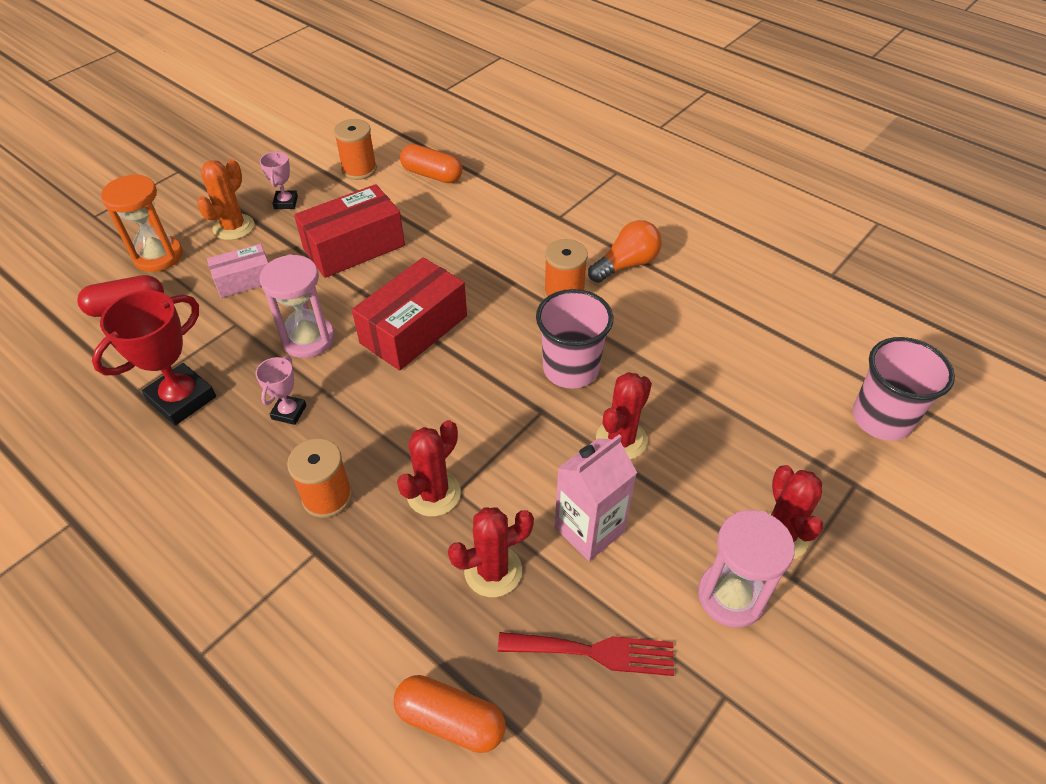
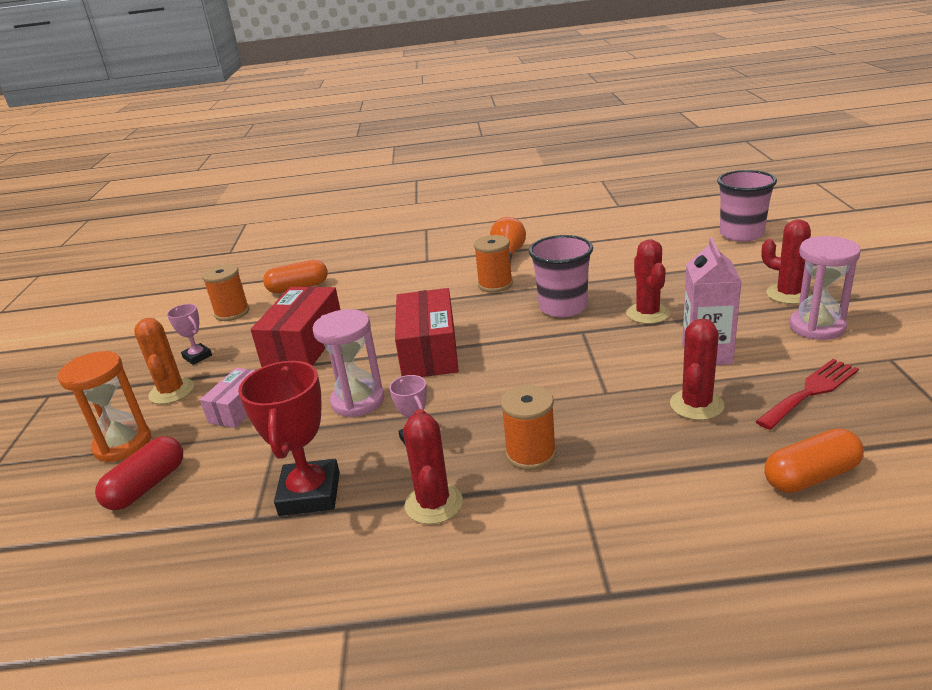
camera: 40 degrees left, 20 degrees down
(433, 493) = (595, 403): red cactus -> red cactus (433, 504)

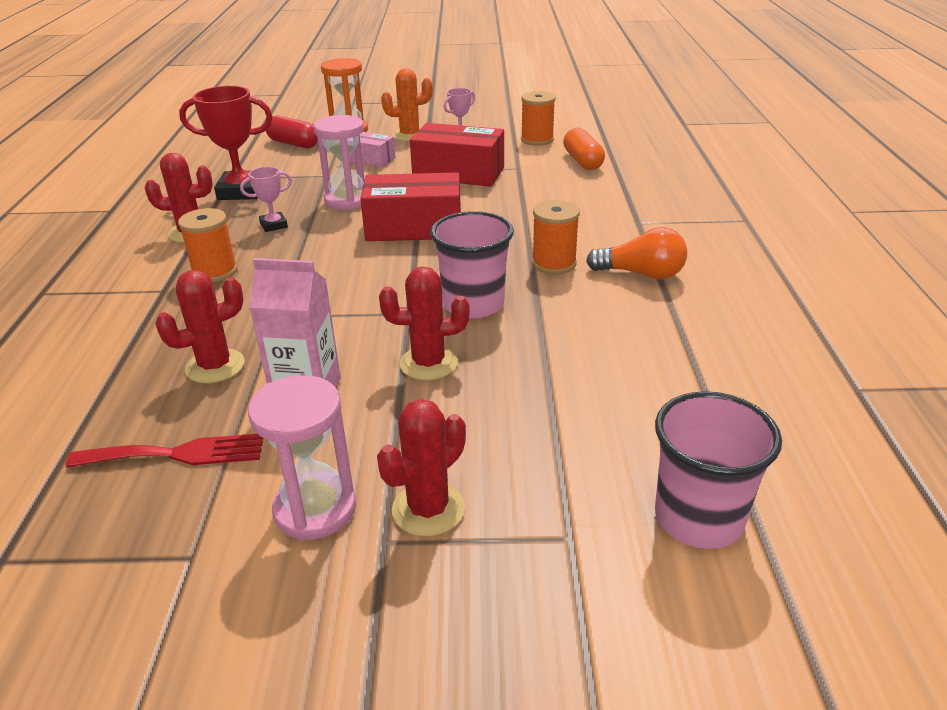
camera: 90 degrees right, 5 degrees up
(696, 405) = (215, 366): red cactus -> red cactus turned 60 degrees counterclockwise
(810, 391) = (177, 454): red fork -> red fork turned 60 degrees counterclockwise
(811, 476) = (55, 412): orange capsule -> none

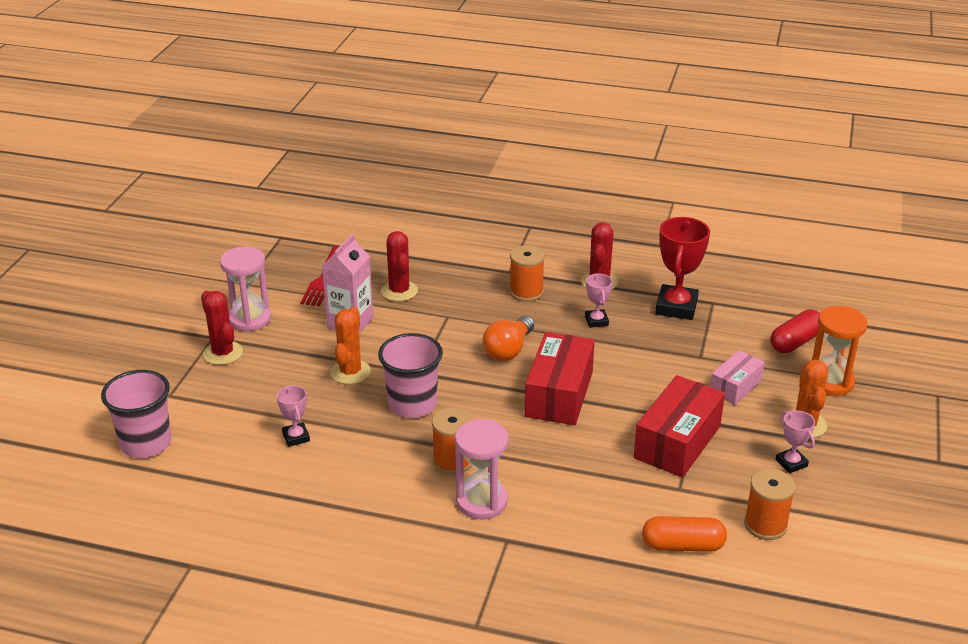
camera: 105 degrees right, 0 degrees up
(348, 200) = (633, 363): pink hourglass -> pink hourglass (481, 502)
(428, 363) = (350, 372): red cactus -> orange cactus
(585, 373) = (296, 437): none -> pink trophy
(641, 274) = (408, 508): orange light bulb -> orange light bulb (508, 350)

